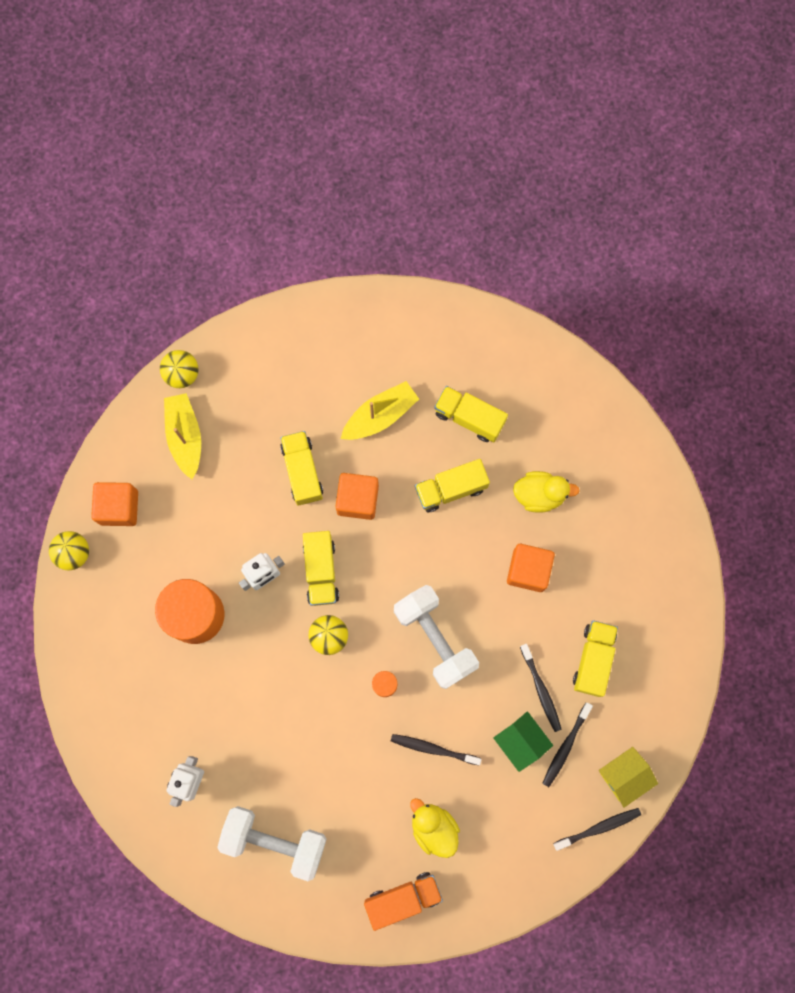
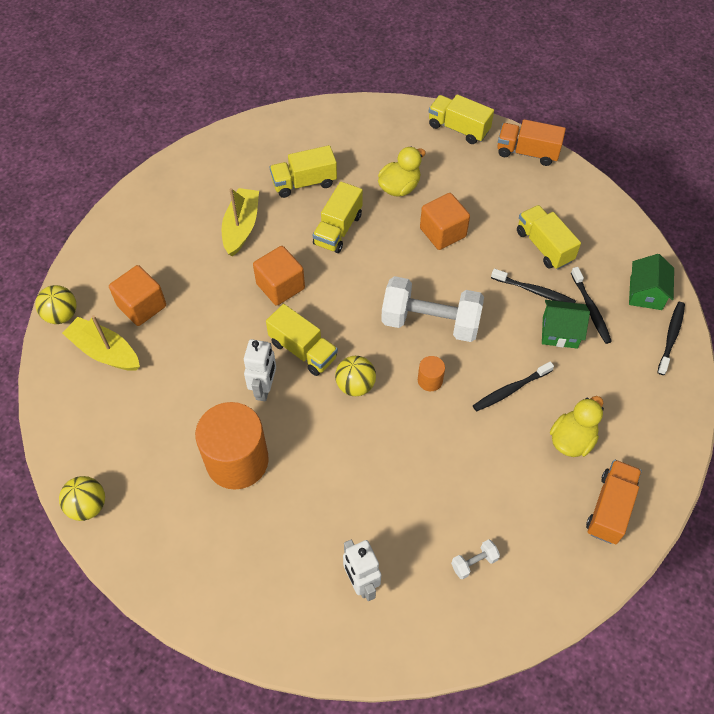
camera: 45 degrees left, 20 degrees down
(119, 507) = (96, 441): orange cube -> orange cube (142, 306)
(274, 841) = (474, 562): white dumbbell -> white dumbbell, size x0.41
(302, 471) = (221, 302): yellow truck -> yellow truck (458, 128)
(433, 827) = (572, 439): yellow duck -> yellow duck turned 120 degrees clockwise
(624, 776) = (646, 293): yellow house -> green house
(681, 561) = (527, 152): none -> orange truck

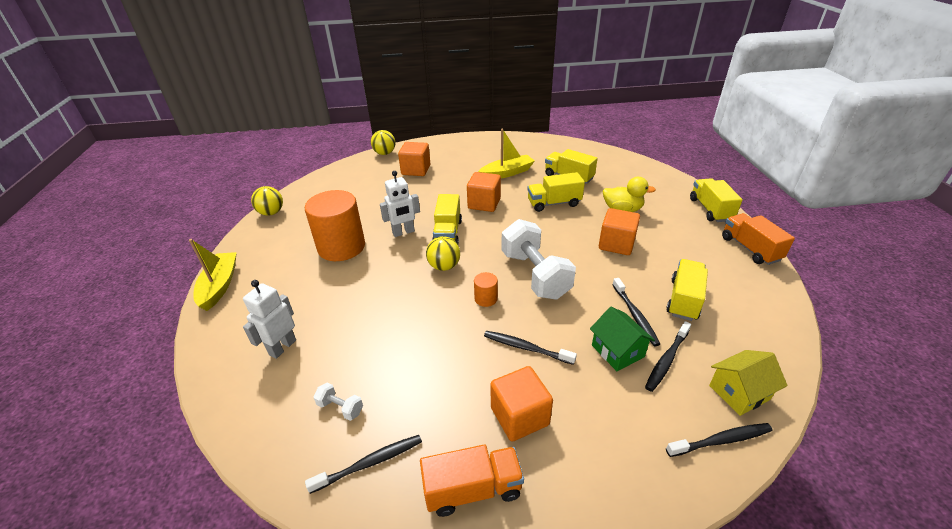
camera: 55 degrees right, 20 degrees down
(105, 351) = (375, 173): yellow boat -> yellow boat (219, 286)
(544, 565) = (370, 463): none -> black toothbrush
(572, 439) = (519, 416): yellow duck -> orange cube
(646, 293) = (739, 392): green house -> yellow house

